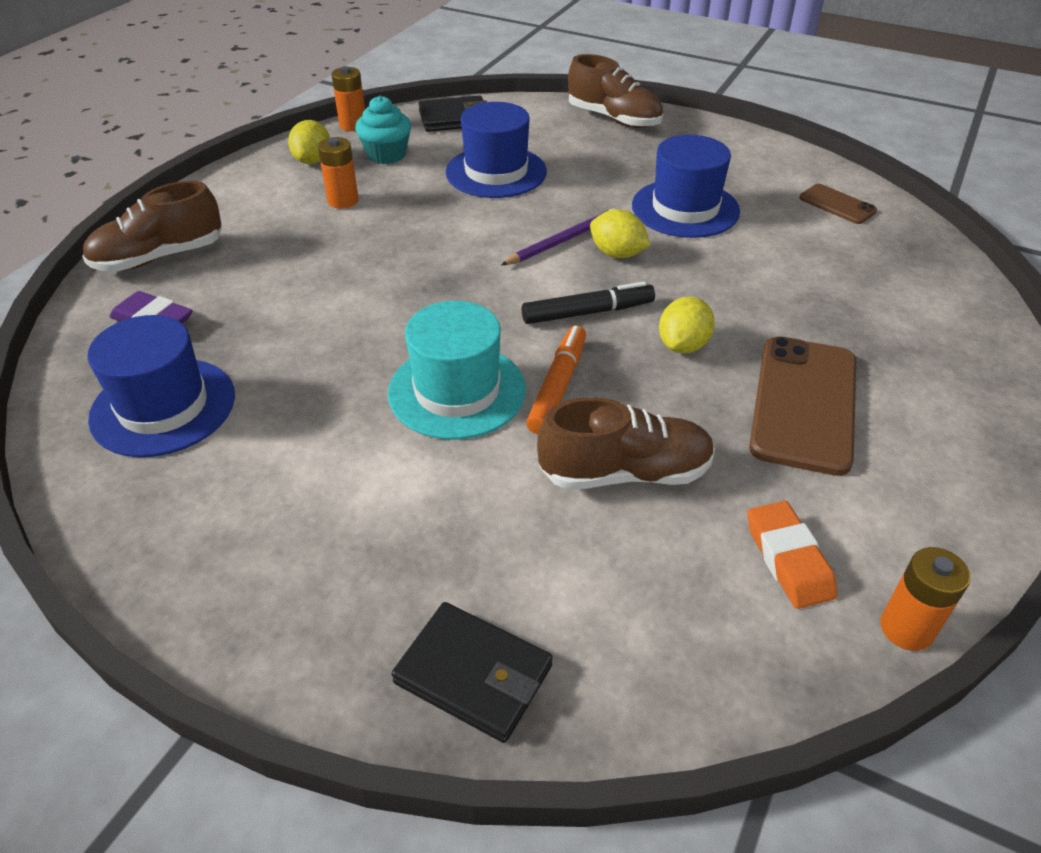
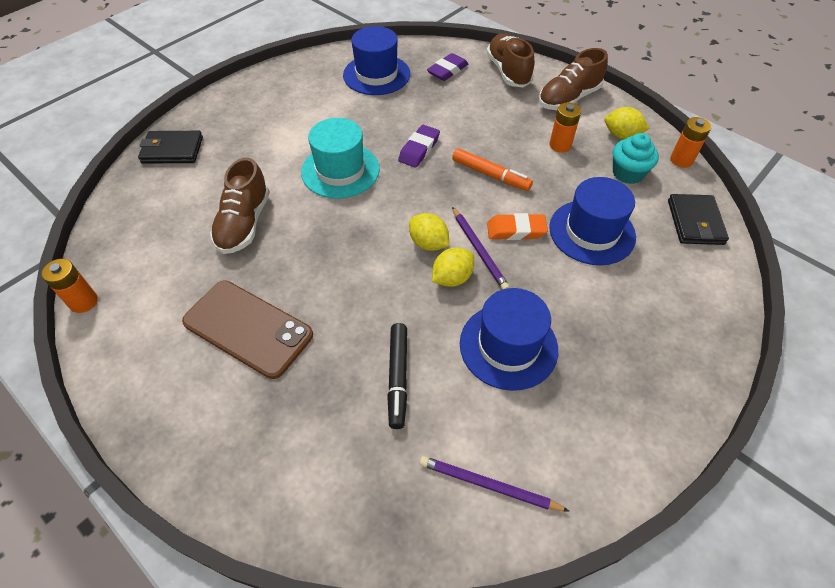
camera: 105 degrees right, 10 degrees up
(381, 317) = (419, 149): none -> purple eraser
(473, 674) = (172, 150): black wallet -> black wallet turned 45 degrees clockwise
(557, 386) = (324, 212): orange marker -> orange marker (490, 175)
(587, 312) = (388, 243): black marker -> black marker (398, 378)
(614, 119) = (695, 343): brown shoe -> brown shoe (568, 98)
(683, 345) = (333, 283): yellow lemon -> yellow lemon (428, 243)
(788, 559) = (151, 271): orange eraser -> orange eraser (516, 230)
(837, 204) = (488, 485): brown phone -> purple pencil

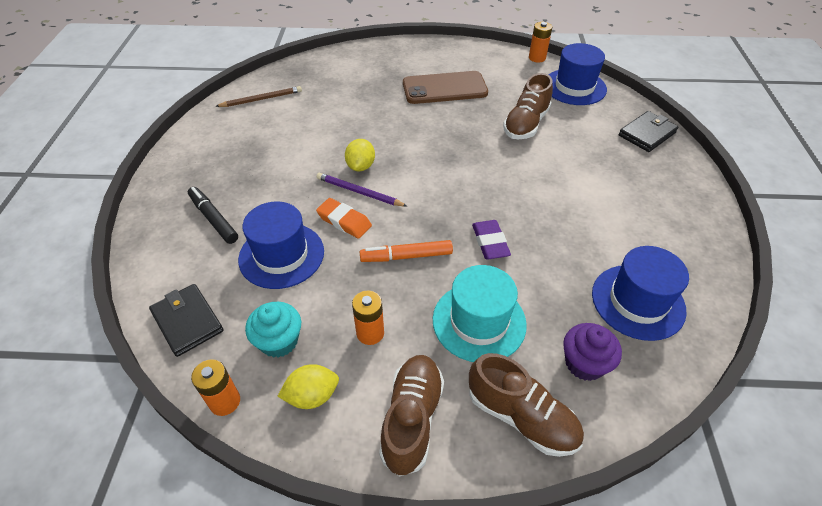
camera: 140 degrees right, 5 degrees down
(244, 223) = (526, 124): brown shoe -> brown shoe turned 120 degrees counterclockwise
(340, 170) = (522, 188): turquoise hat -> turquoise hat (479, 321)
(398, 378) = (343, 110): black marker -> black marker (213, 219)
(428, 243) = (398, 177): yellow lemon -> none
(447, 70) = (584, 363): purple eraser -> purple cupcake
(488, 485) = (261, 99): purple pencil -> brown pencil
(508, 346) = (293, 151): blue hat -> blue hat (574, 87)
(516, 230) = (344, 221): orange eraser -> orange eraser turned 75 degrees clockwise

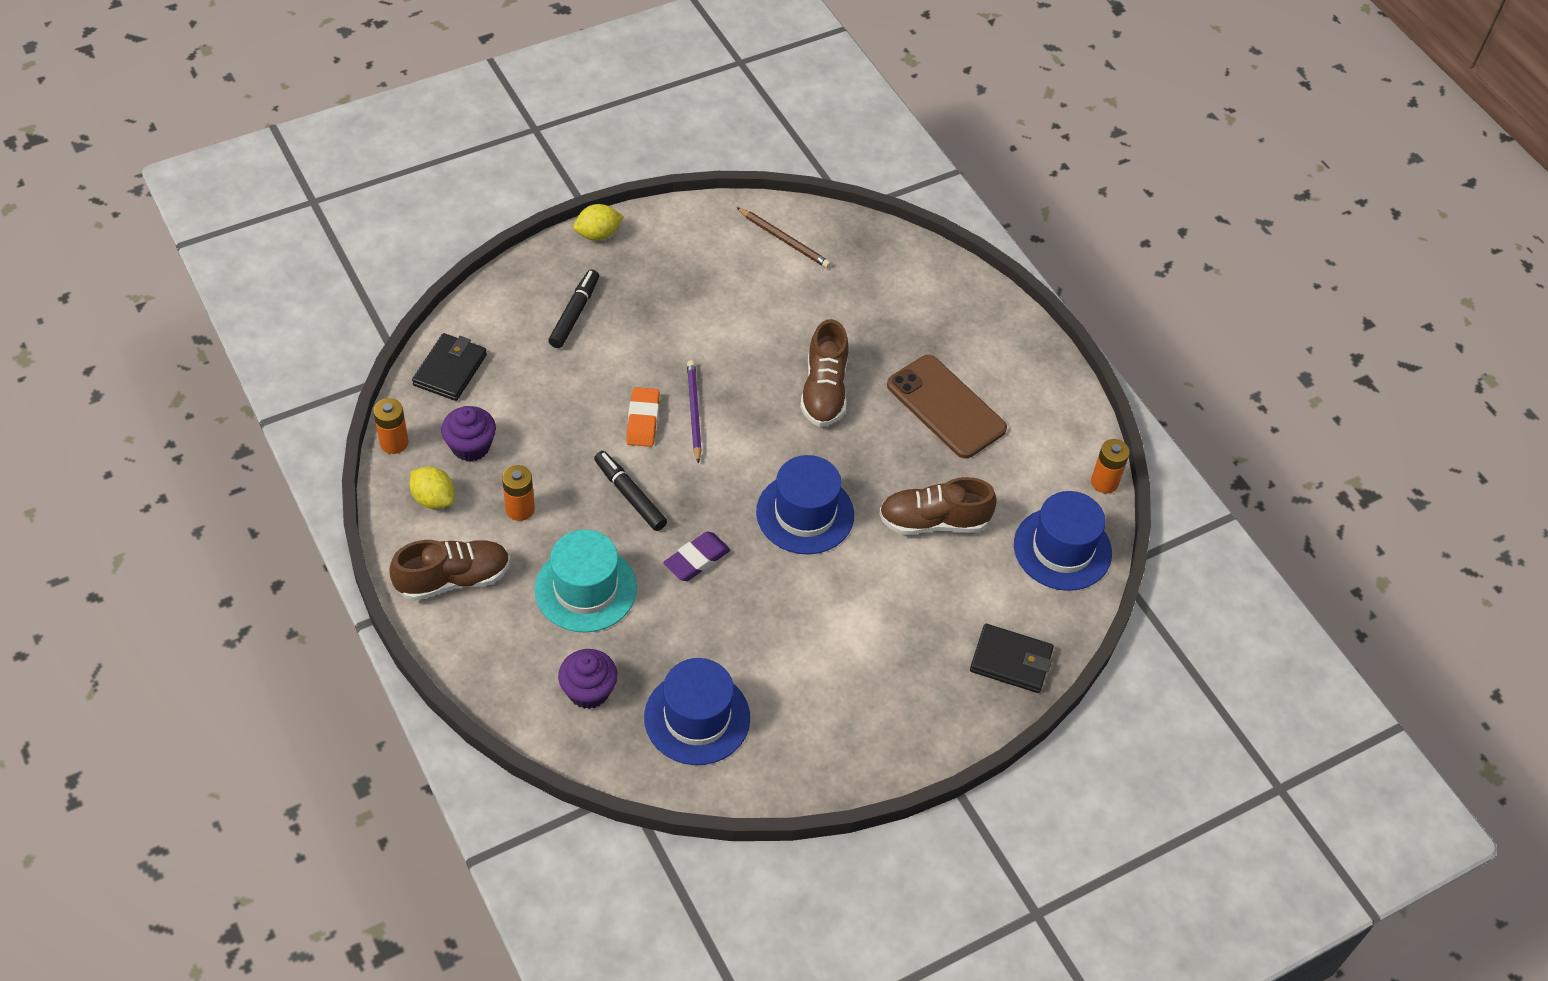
camera: 55 degrees right, 5 degrees up
(279, 341) = (471, 446): turquoise cupcake -> purple cupcake
(281, 255) = (565, 394): blue hat -> blue hat (805, 513)
(361, 166) = (735, 393): yellow lemon -> yellow lemon (598, 234)
(406, 256) = (629, 495): orange marker -> black marker
(521, 417) = (501, 659): brown shoe -> brown shoe (824, 391)

